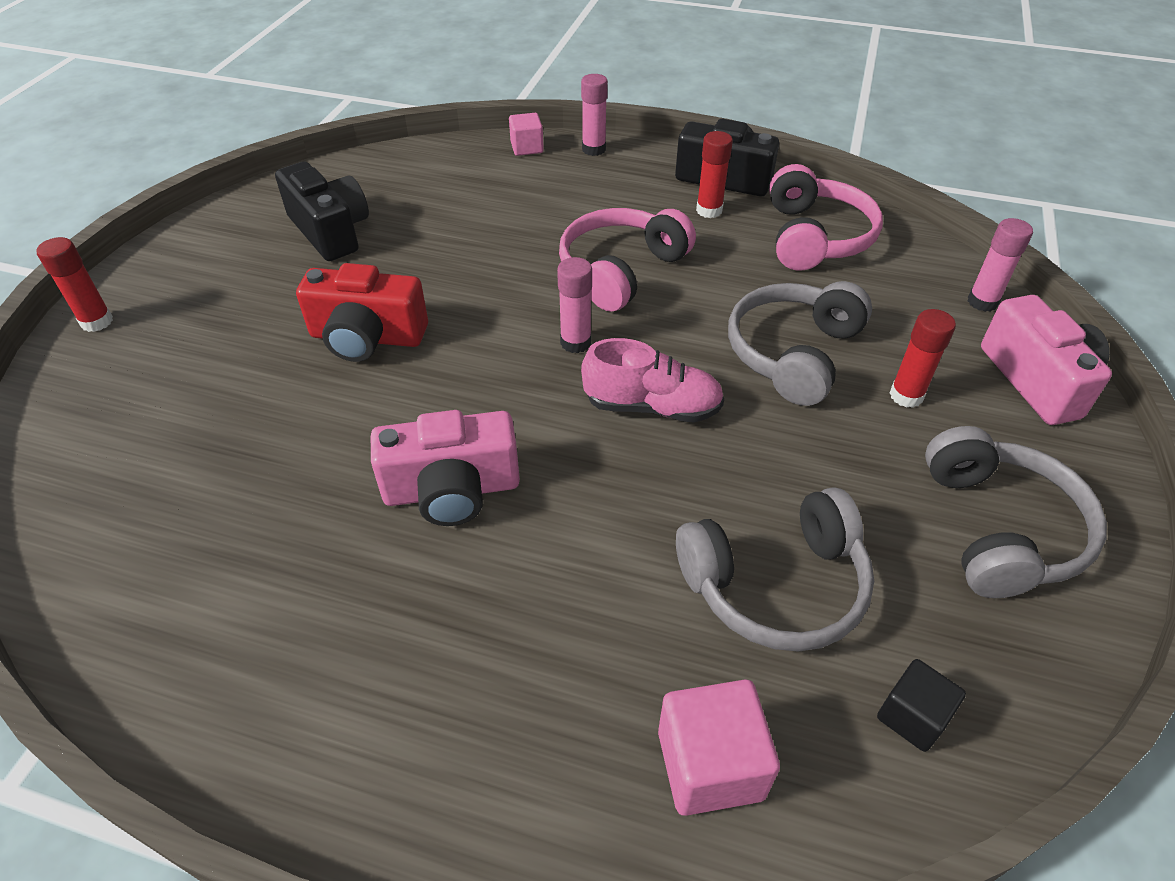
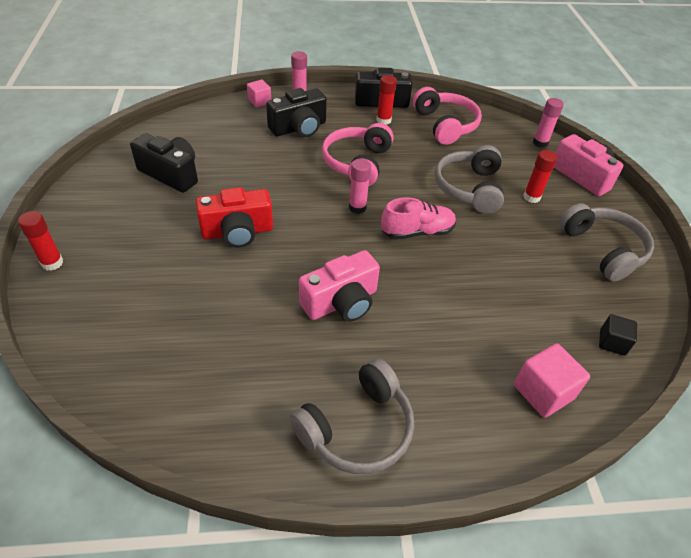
camera: 25 degrees left, 0 degrees up
(562, 198) = (299, 128): none -> black camera
(776, 585) = (525, 302): grey headphones -> grey headphones (357, 428)

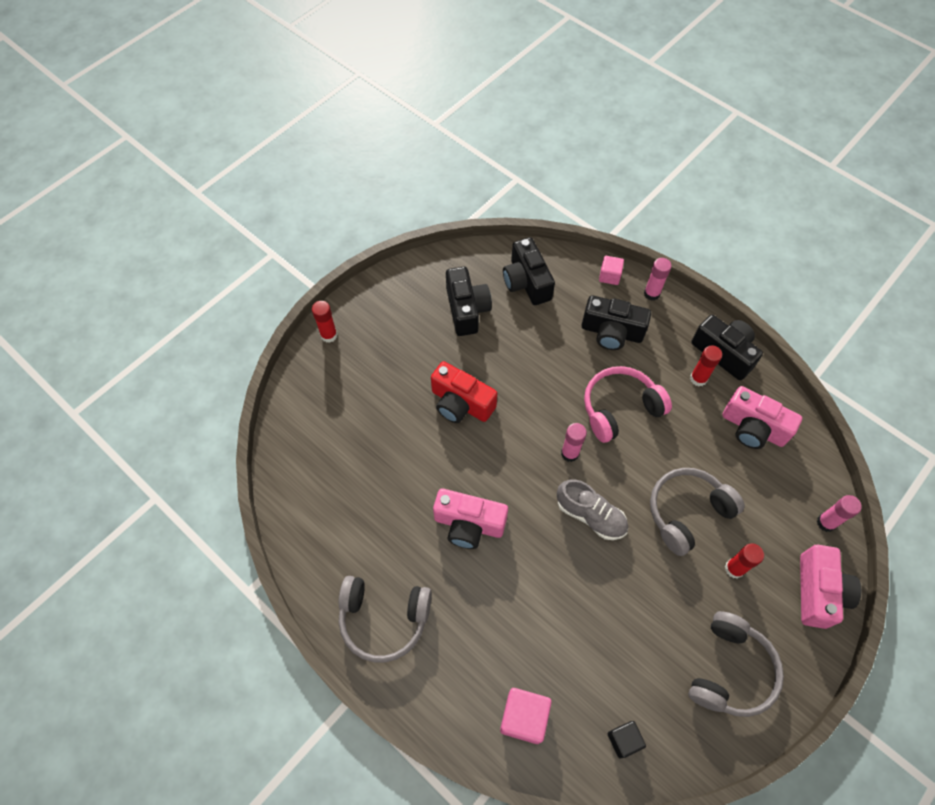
camera: 50 degrees right, 15 degrees up
(202, 134) = (526, 282): none -> black camera
(417, 232) = (590, 515): pink shoe -> grey shoe
(445, 125) = (753, 428): pink headphones -> pink camera

